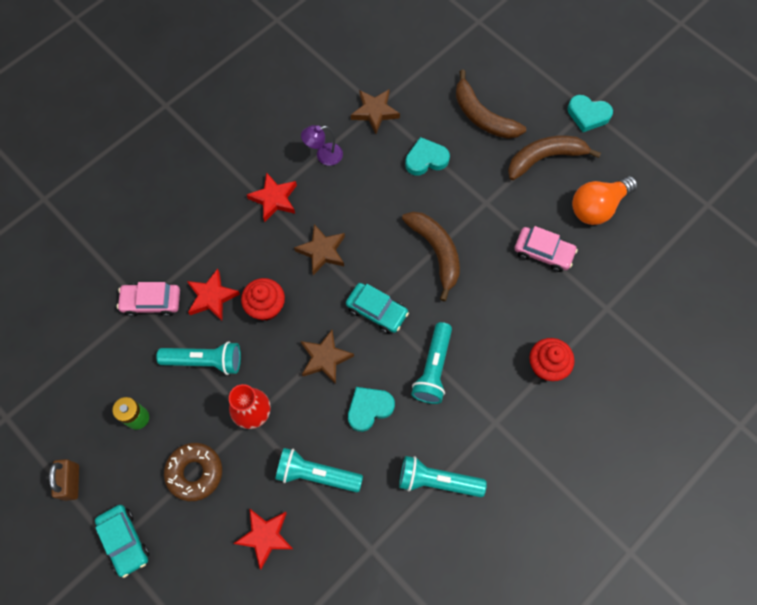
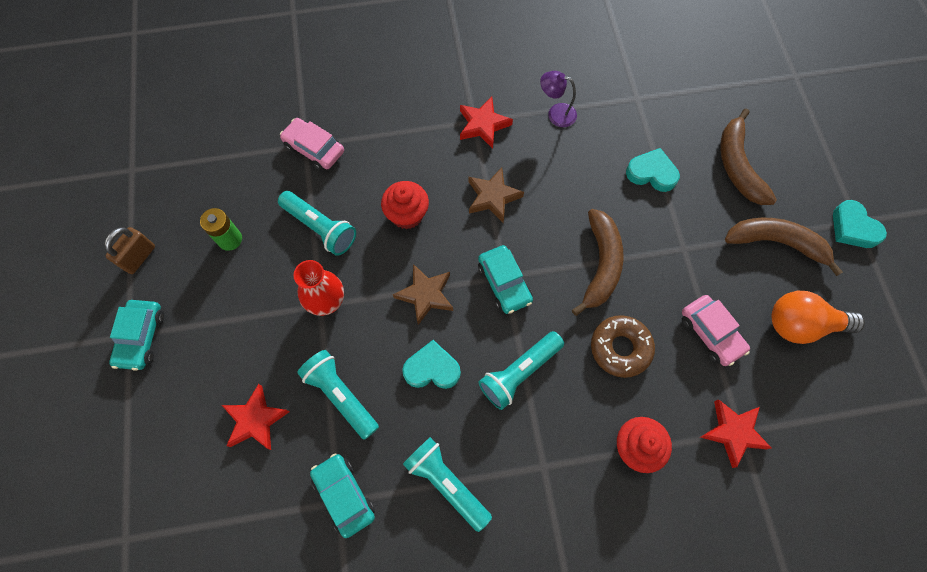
camera: 35 degrees right, 0 degrees up
(195, 472) = (240, 319): brown donut -> brown donut (620, 348)
(212, 297) = (367, 176): red star -> red star (733, 432)
(371, 541) = (344, 495): none -> turquoise car
(375, 112) = (632, 102): brown star -> none

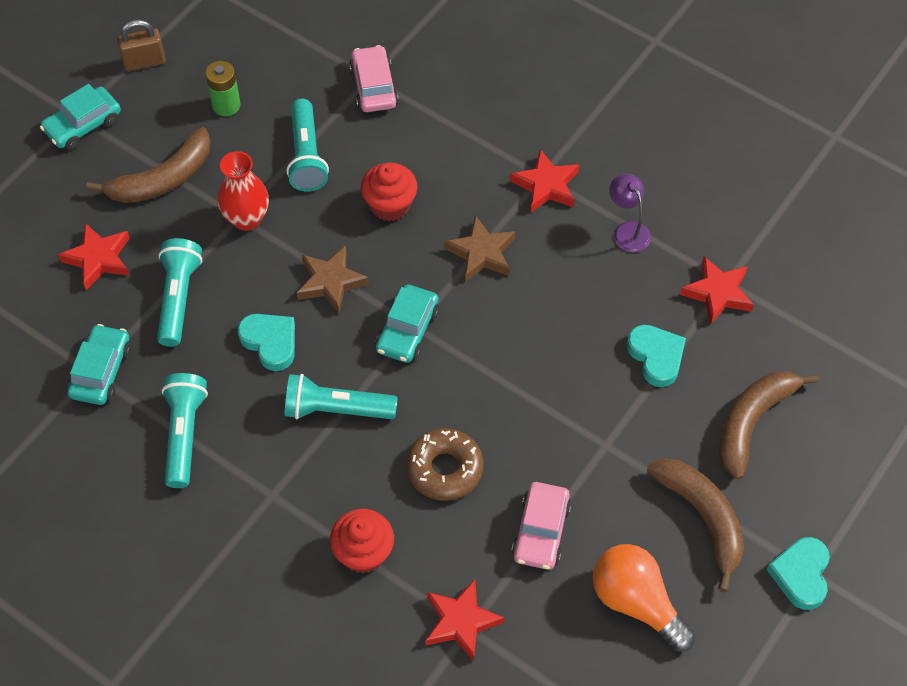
camera: 45 degrees right, 10 degrees down
(600, 265) = (510, 390): brown banana -> brown banana (162, 179)
(640, 108) = (717, 293): none -> red star

